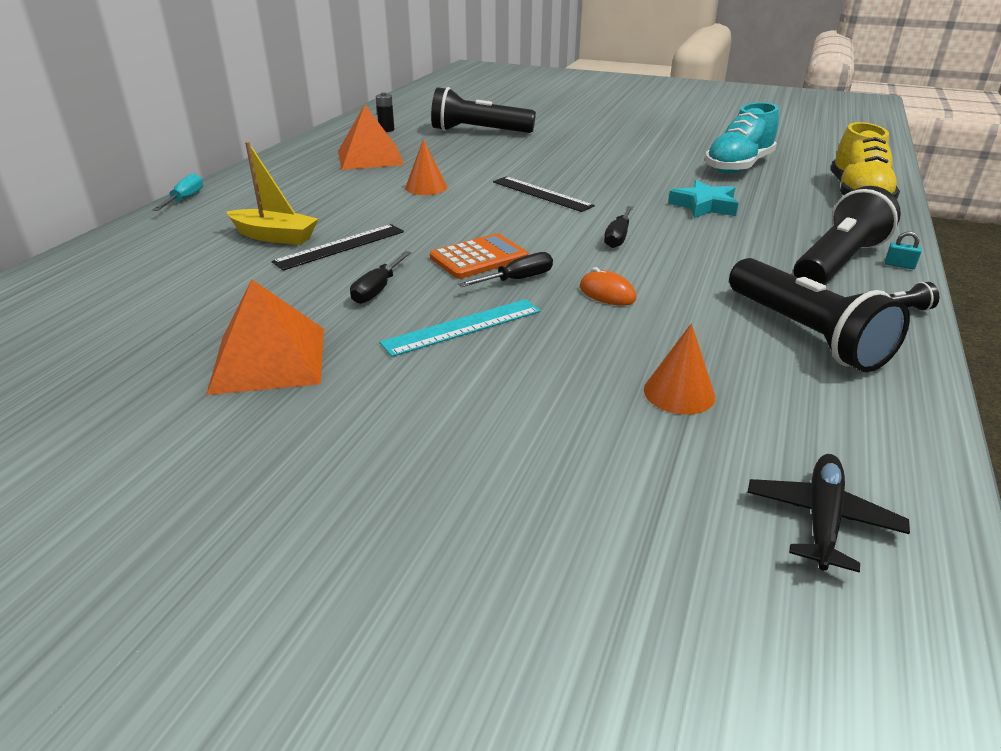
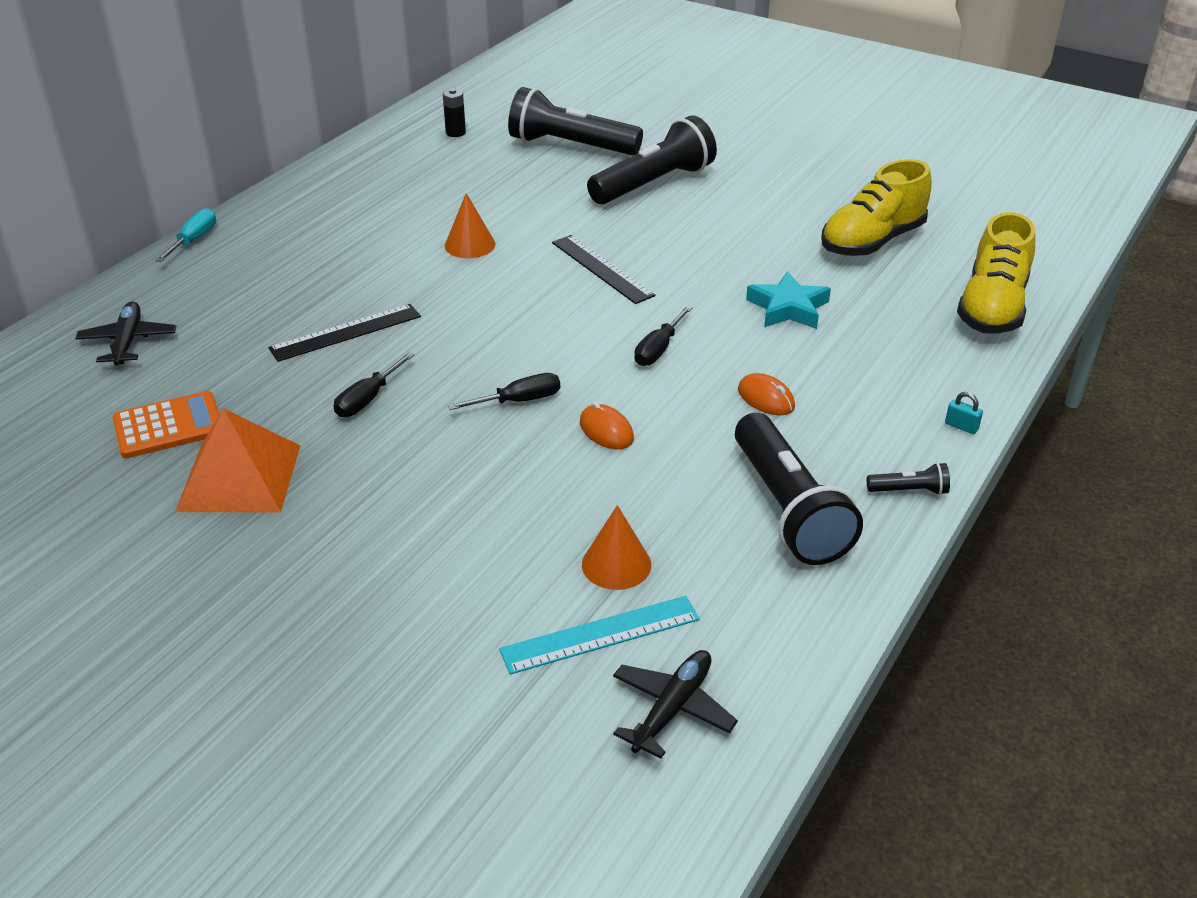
camera: 10 degrees right, 5 degrees up
(134, 267) = (128, 342): none -> black plane
(275, 236) = (280, 310): yellow boat -> none
(370, 157) = (420, 185): orange pyramid -> none
(462, 327) = (437, 459): turquoise ruler -> turquoise ruler (600, 634)
(479, 258) = (489, 365): orange calculator -> orange calculator (169, 426)
(728, 261) = (766, 398): none -> orange mouse
(738, 166) = (872, 241): turquoise shoe -> yellow shoe
(837, 263) = (891, 415): black flashlight -> black flashlight (653, 184)

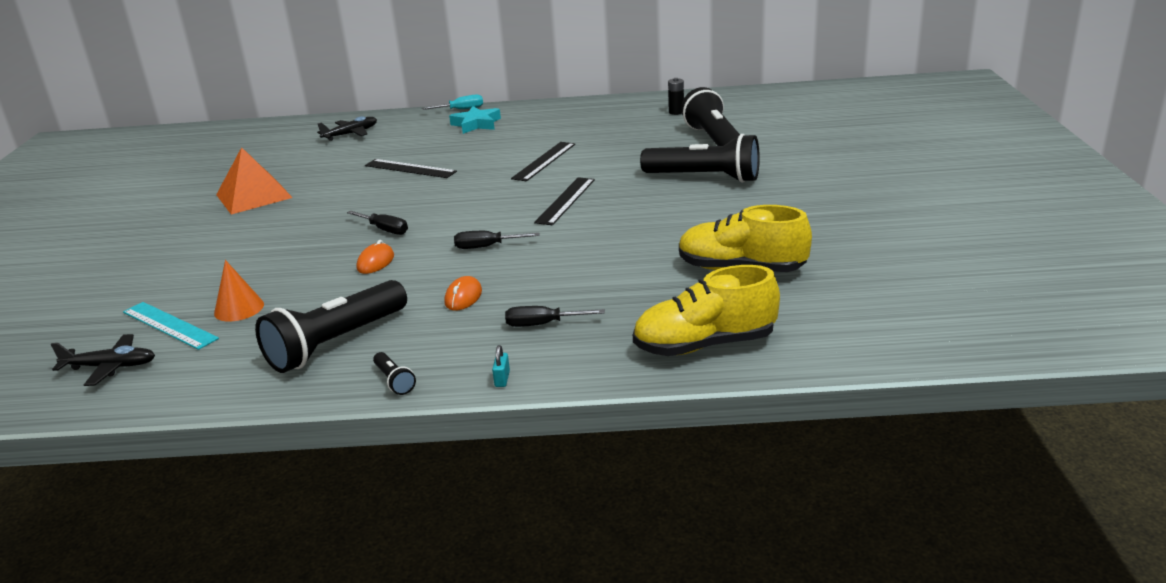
camera: 60 degrees right, 10 degrees down
(169, 426) = (285, 168): orange calculator -> none
(368, 399) = (349, 196): black screwdriver -> black screwdriver (543, 324)
(470, 245) = (544, 161): orange cone -> black ruler
(788, 308) = (594, 269): turquoise star -> turquoise star (476, 124)

